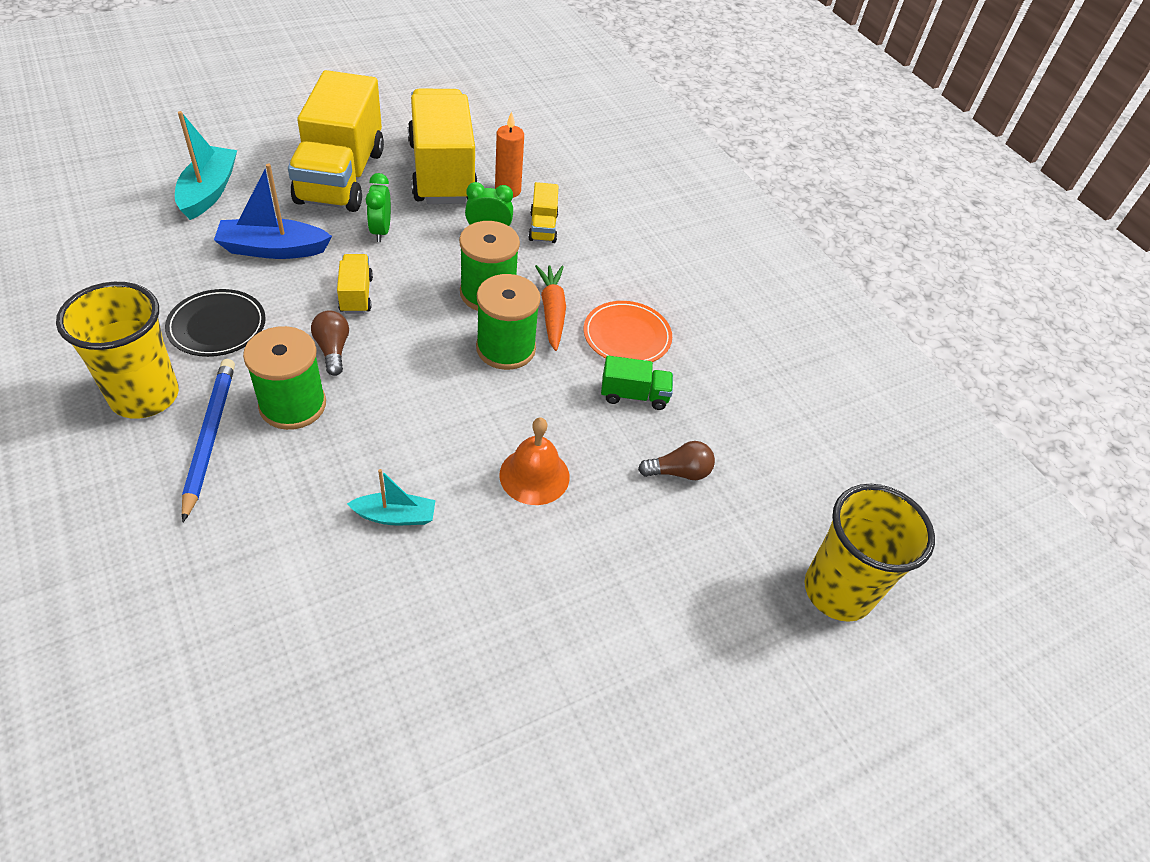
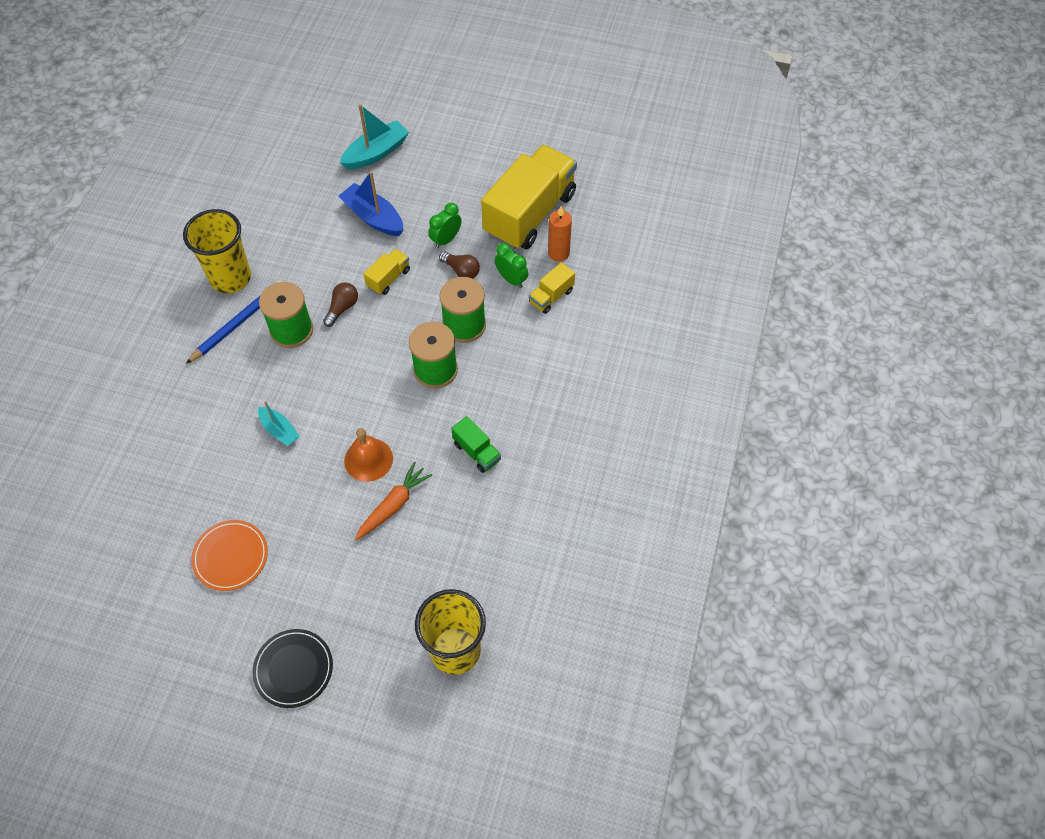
camera: 50 degrees right, 10 degrees up
(217, 326) = (299, 254): black plate -> black plate (293, 669)
(341, 176) = (462, 182): yellow truck -> none
(552, 312) = (489, 363): orange carrot -> orange carrot (393, 505)
(627, 336) = (517, 410): orange plate -> orange plate (230, 556)
(679, 472) = (448, 517): brown light bulb -> brown light bulb (461, 271)

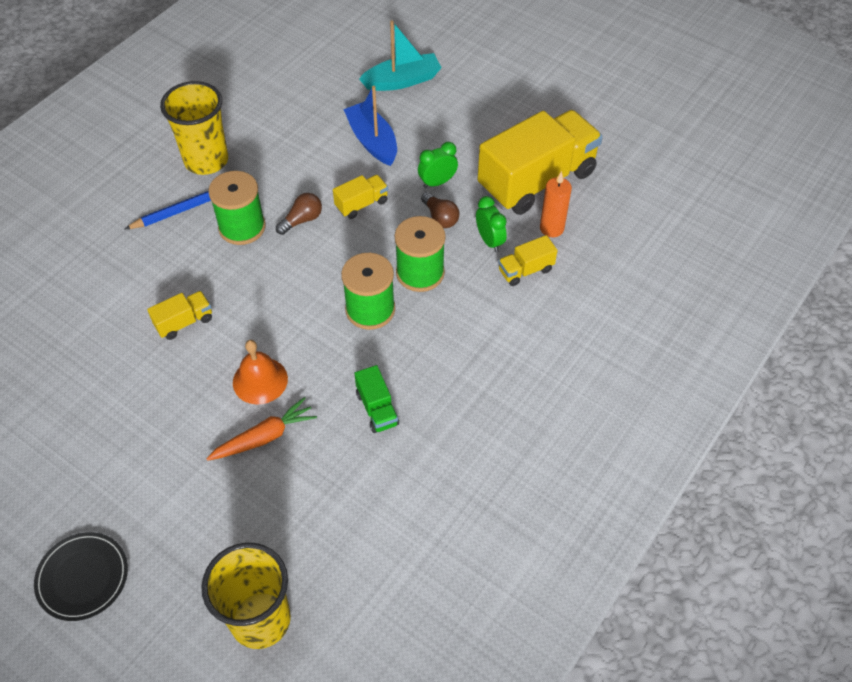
camera: 20 degrees right, 5 degrees down
(230, 556) = (76, 435): orange plate -> none
(279, 430) = (184, 322): turquoise boat -> yellow truck

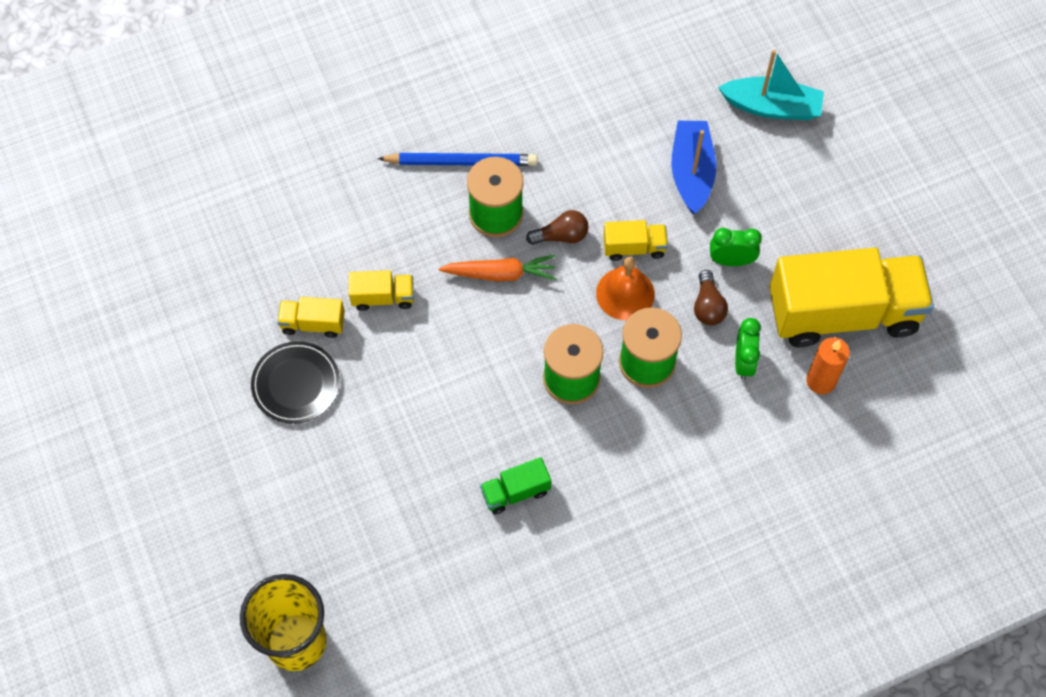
camera: 30 degrees right, 10 degrees up
(82, 577) = (167, 514): black plate -> black plate (296, 384)
(206, 160) = (502, 111): yellow cup -> none
(260, 380) = (421, 400): orange bell -> orange bell (625, 293)
(264, 437) = (394, 463): orange carrot -> orange carrot (501, 274)
(377, 409) = (515, 492): green truck -> green truck turned 60 degrees clockwise
(525, 270) = (760, 417): yellow truck -> yellow truck (313, 323)

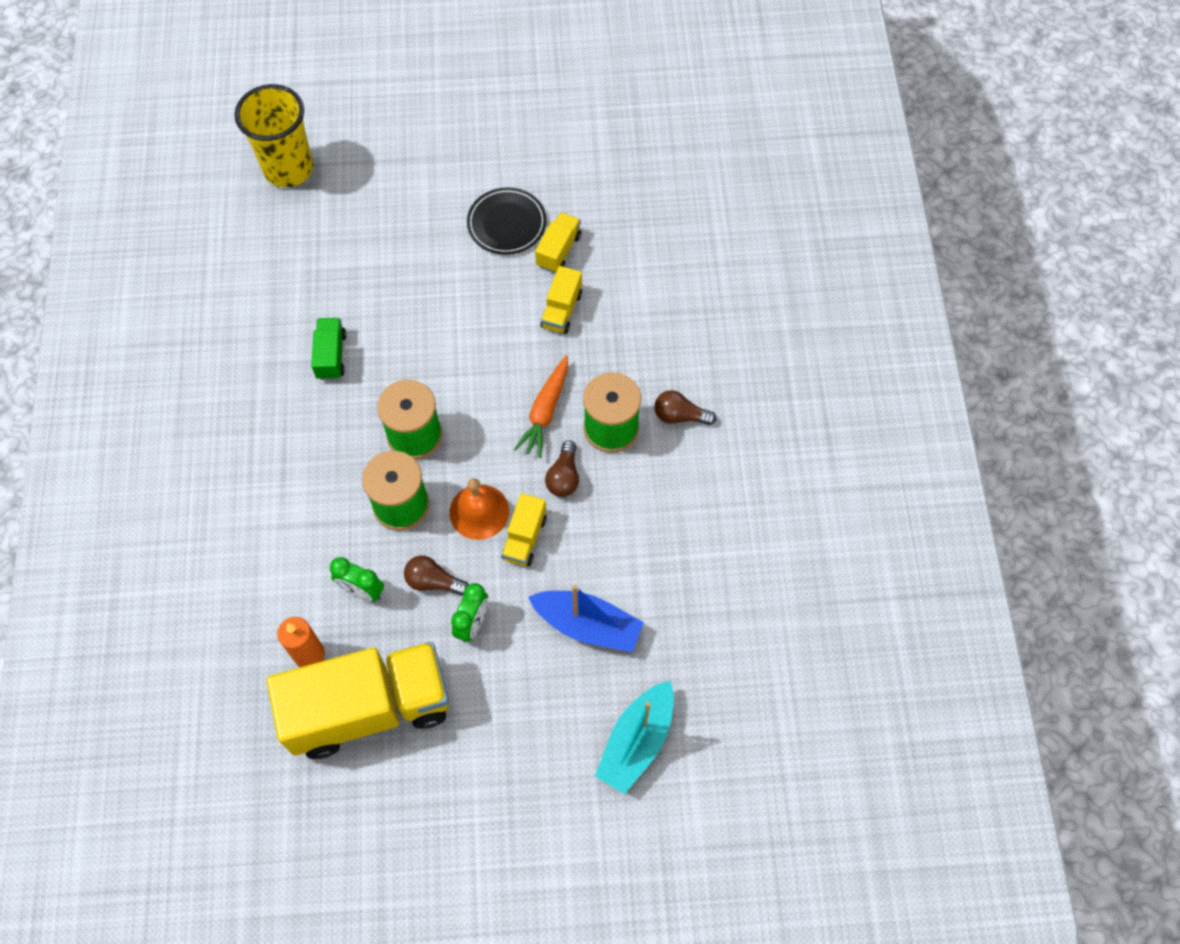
camera: 110 degrees right, 0 degrees up
(461, 162) = (680, 416): blue pencil -> brown light bulb
(843, 313) = (369, 708): yellow truck -> yellow truck turned 120 degrees counterclockwise

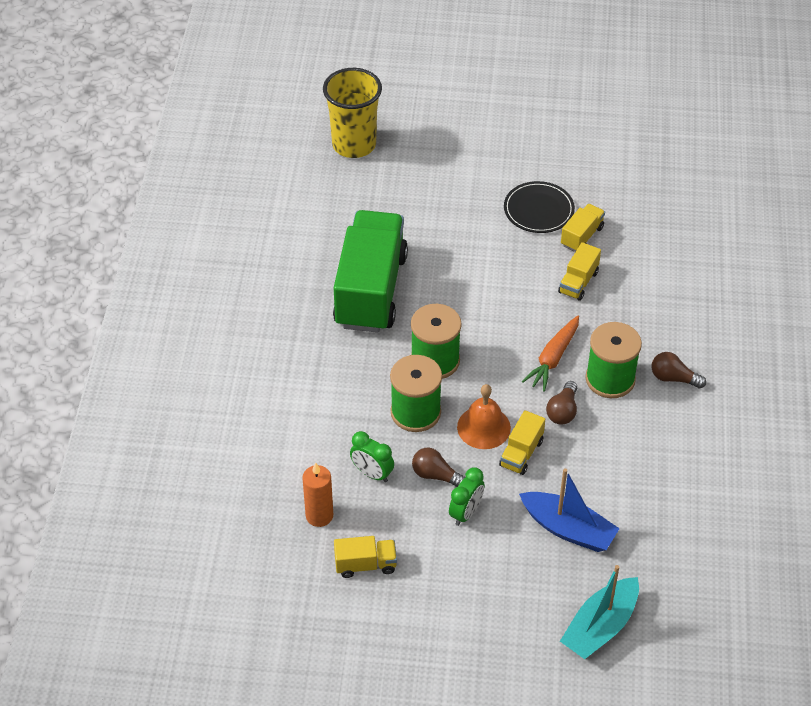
camera: 10 degrees right, 15 degrees down
(331, 356) = (371, 290): green truck -> green truck, size x2.34
(369, 708) = (365, 565): yellow truck -> yellow truck, size x0.43

